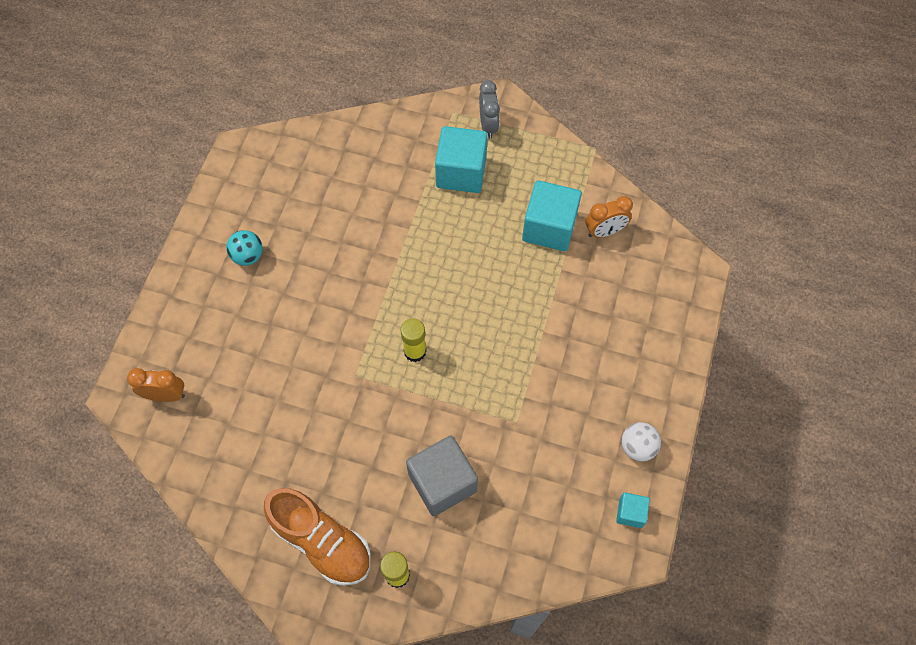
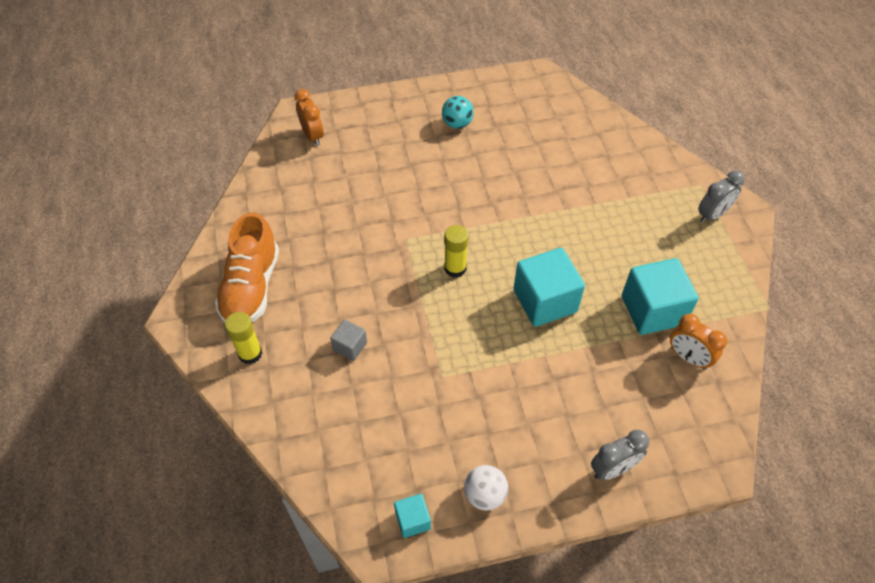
camera: 60 degrees right, 10 degrees down
(442, 482) = (350, 346): grey cube -> grey cube, size x0.50
(461, 172) = (648, 218): turquoise cube -> turquoise cube (545, 301)
(664, 343) = (613, 469): none -> grey clock

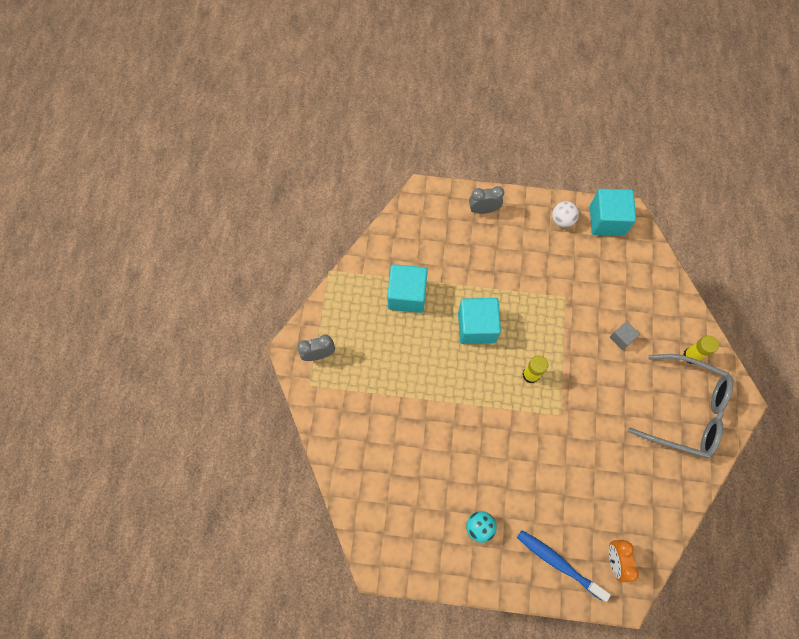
camera: 160 degrees left, 15 degrees up
(251, 287) = (686, 410): orange shoe -> grey glasses
(369, 119) = (558, 563): none -> blue toothbrush
(413, 520) = (607, 220): turquoise cube -> turquoise cube, size x2.01
(688, 358) = (403, 256): orange clock -> none

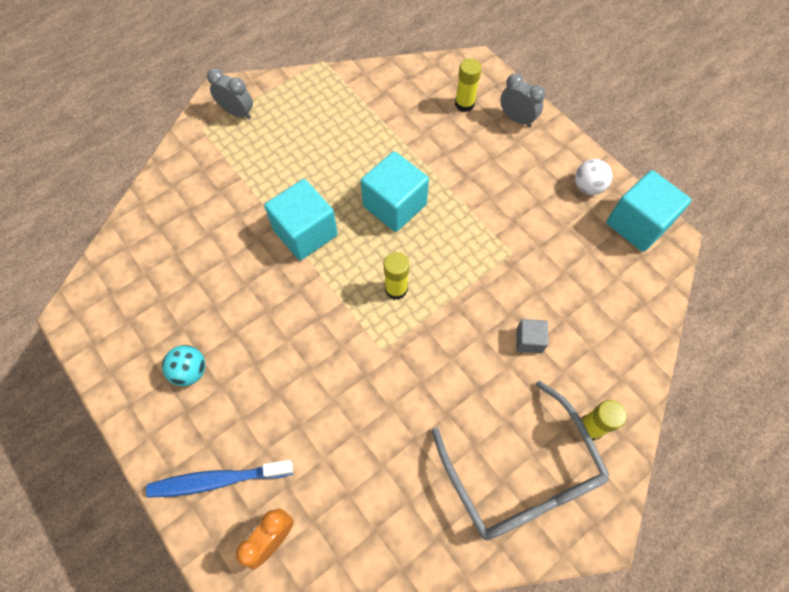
camera: 45 degrees right, 5 degrees down
(407, 295) = (364, 129): turquoise cube -> turquoise cube (305, 232)
(445, 226) = (464, 104): none -> yellow glue stick
(558, 563) = (217, 480): blue toothbrush -> blue toothbrush turned 90 degrees counterclockwise

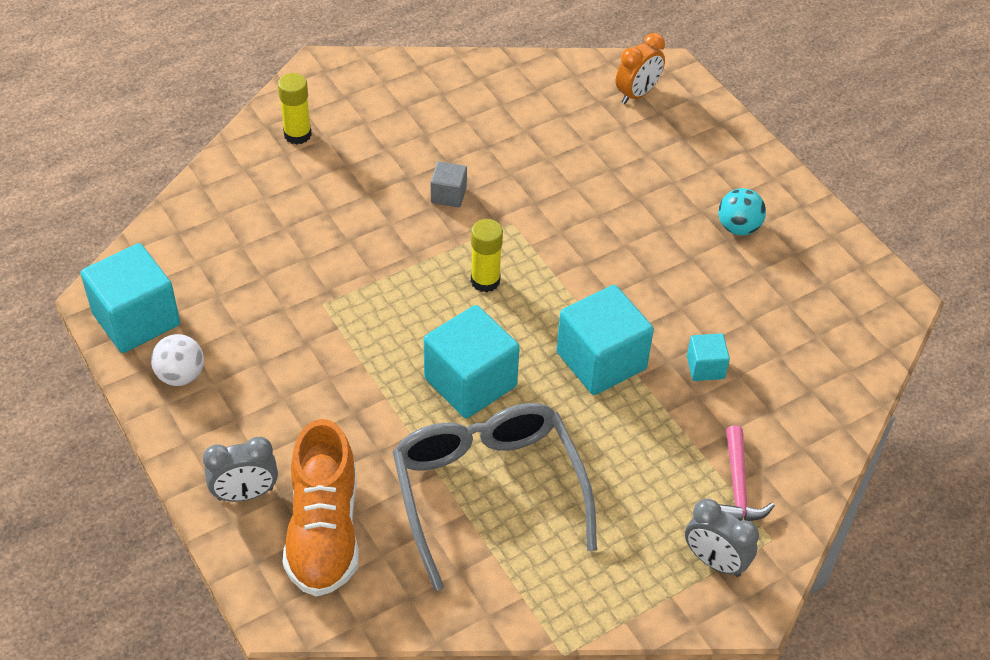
camera: 175 degrees left, 15 degrees down
(217, 480) = (695, 138): blue toothbrush -> none
(218, 156) = (738, 487): none -> pink hammer
(231, 236) = (705, 367): none -> turquoise cube
(464, 104) = (324, 531): yellow glue stick -> orange shoe
(517, 119) = (245, 494): grey clock -> grey clock turned 60 degrees counterclockwise
(521, 474) = (383, 109): grey glasses -> grey glasses (488, 491)
(529, 340) = (335, 212): grey cube -> grey cube (448, 195)

